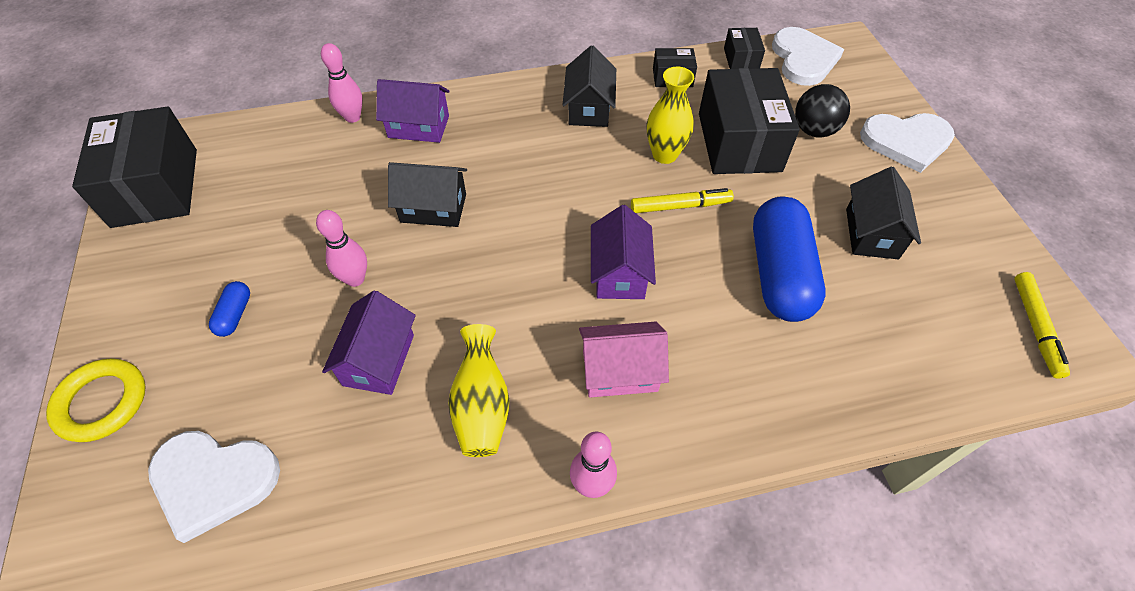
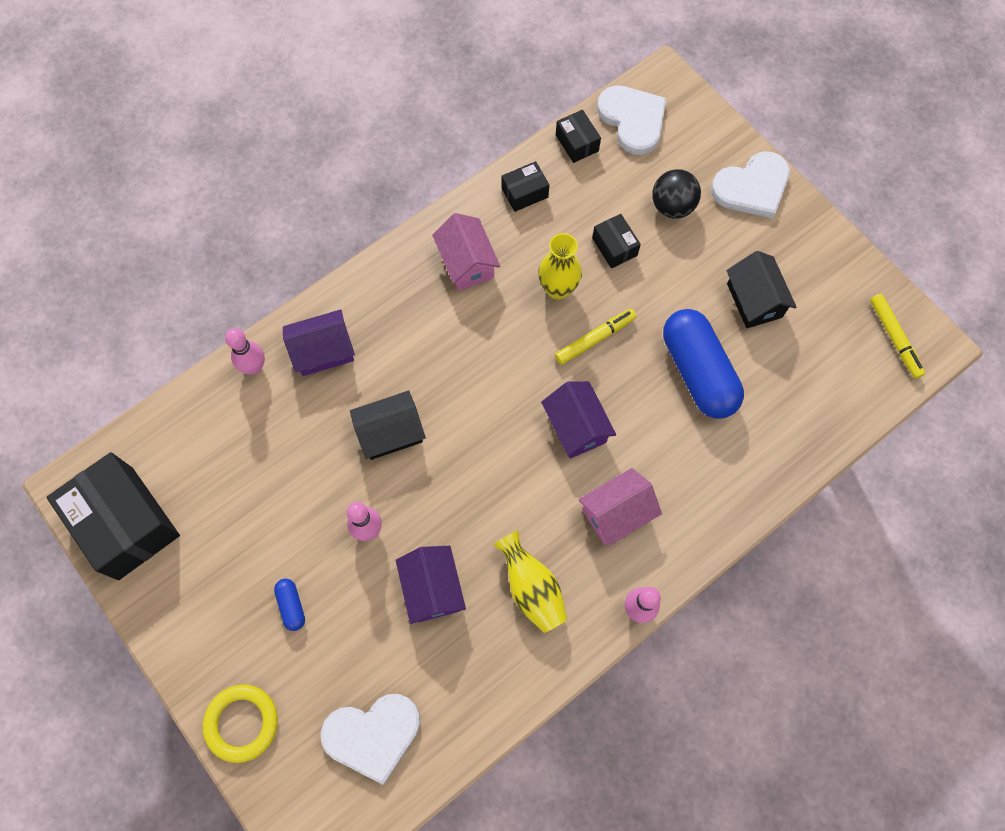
camera: 25 degrees left, 15 degrees up
(589, 108) = (467, 263): black house -> pink house
(739, 142) = (614, 247): black box -> black box, size x0.47

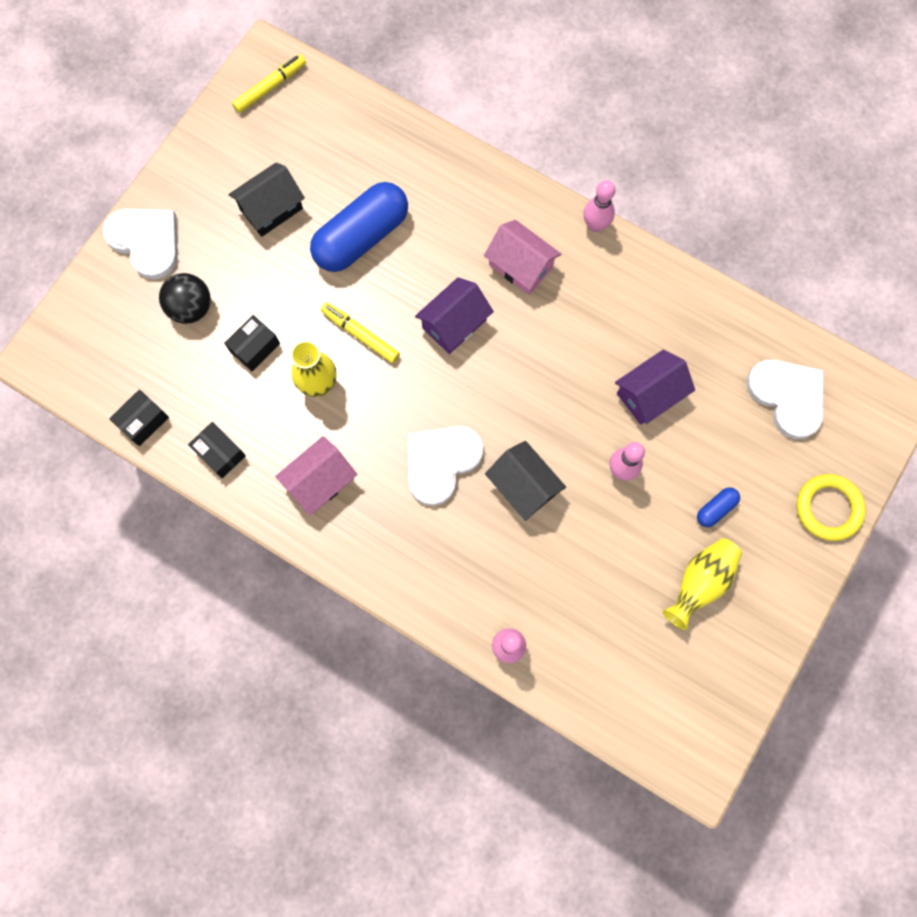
camera: 110 degrees left, 5 degrees up
(125, 522) = (709, 699): black box -> none
(323, 351) = (465, 585): purple house -> none
(531, 588) = (614, 313): yellow vase -> yellow vase (699, 582)
(633, 120) = (98, 375): white heart -> white heart (441, 462)

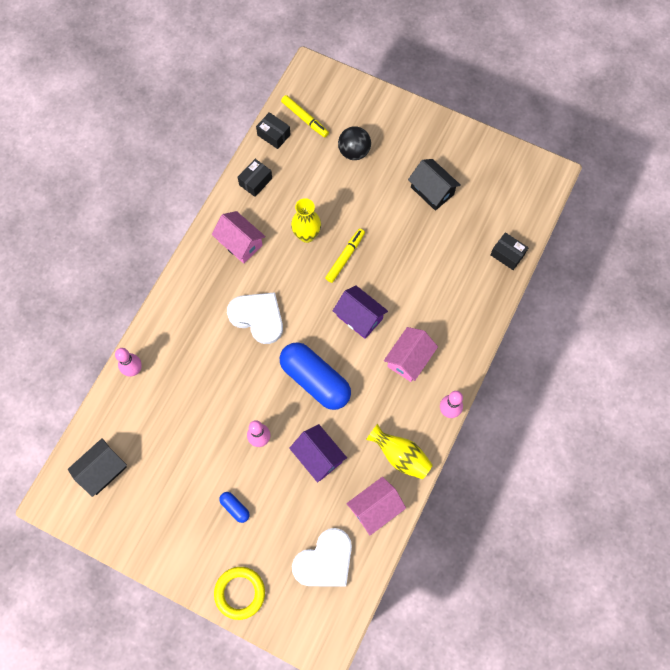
camera: 85 degrees right, 5 degrees down
(146, 241) = (398, 119): white heart -> none
(255, 347) = (330, 193): black box -> black box (507, 254)
(270, 87) = (526, 179): yellow marker -> yellow marker (305, 119)
(361, 237) = (418, 250): blue capsule -> blue capsule (315, 380)
(523, 486) = (244, 372): black house -> black house (102, 470)
(699, 582) = (181, 497): yellow vase -> yellow vase (400, 456)
(721, 329) = (375, 508): none -> pink house

